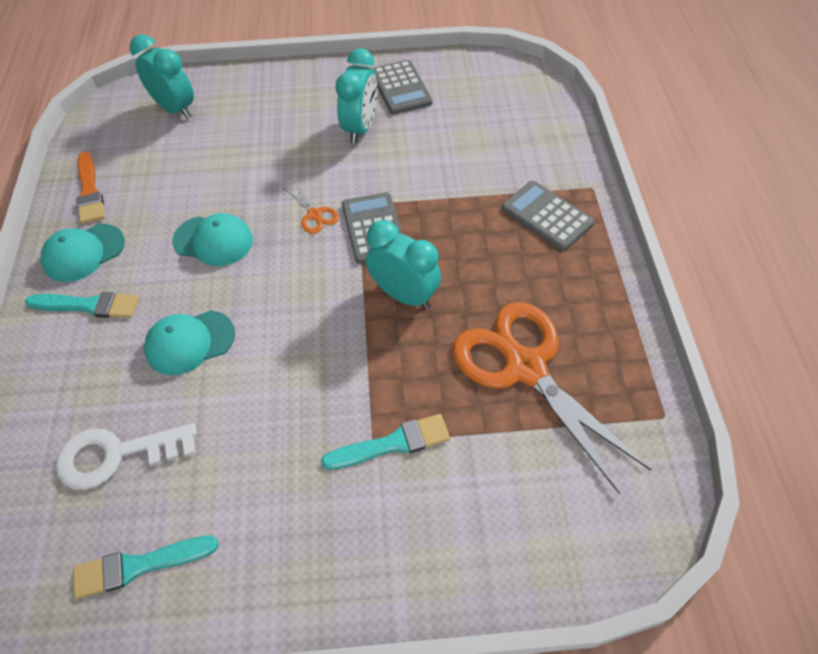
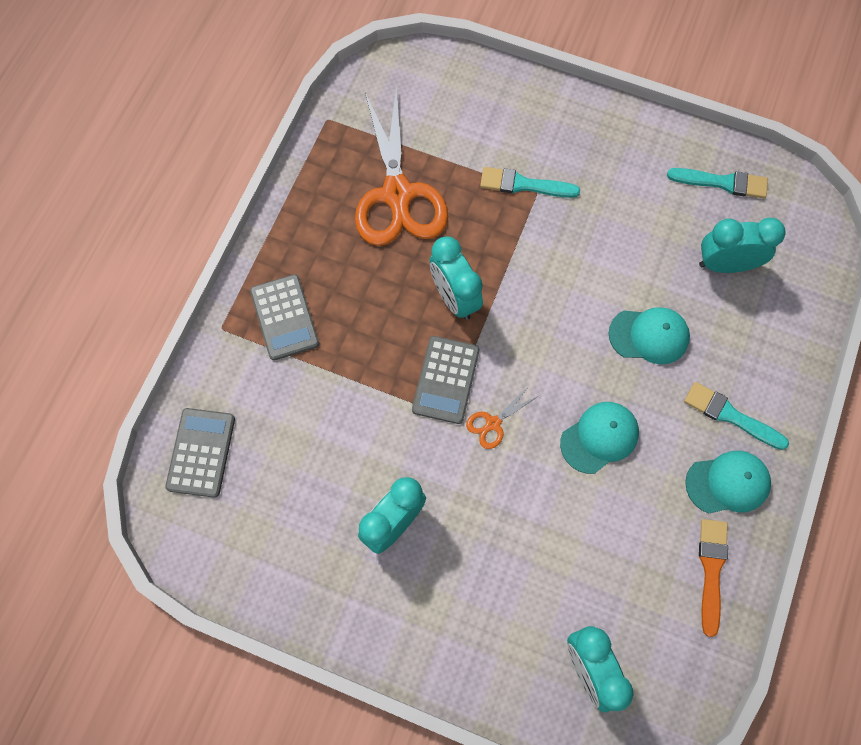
camera: 155 degrees left, 15 degrees up
(117, 455) = (725, 264): white key -> turquoise clock
(213, 241) = (599, 437): turquoise cap -> turquoise cap turned 105 degrees clockwise
(314, 215) = (493, 423): orange scissors -> orange scissors turned 120 degrees counterclockwise
(401, 88) = (316, 568): grey calculator -> grey calculator (201, 452)

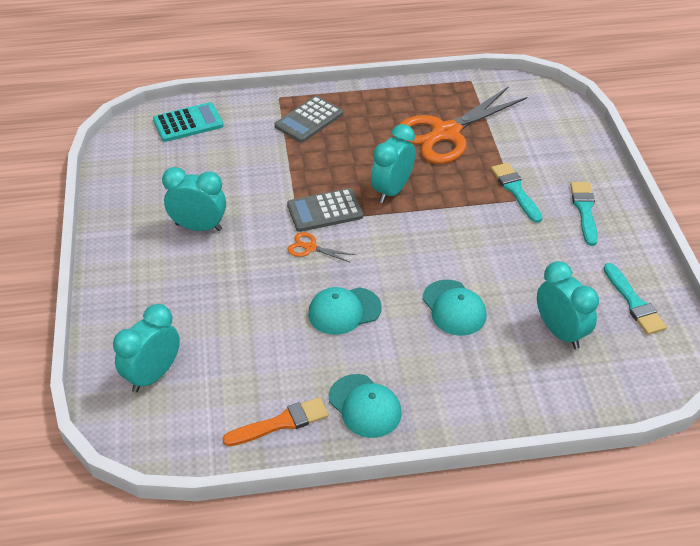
camera: 60 degrees right, 25 degrees down
(201, 452) = (188, 123): grey calculator -> turquoise calculator
(599, 437) = (344, 311): turquoise cap -> turquoise cap turned 135 degrees clockwise
(730, 416) = (426, 386): turquoise brush -> turquoise brush (584, 210)

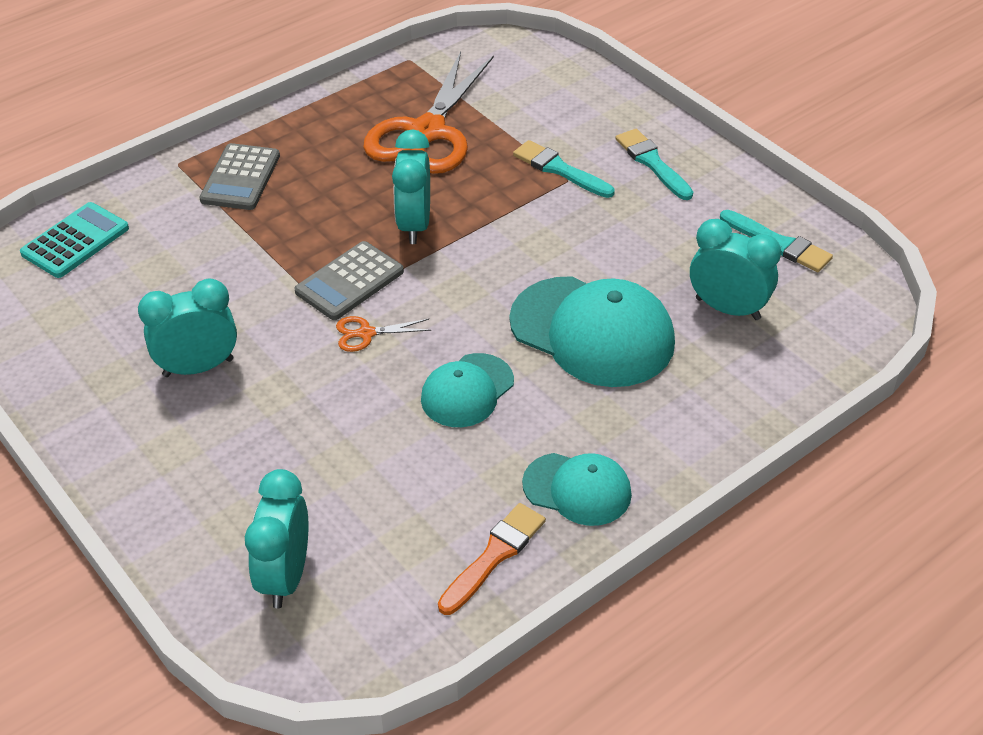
camera: 30 degrees left, 0 degrees up
(454, 308) = (592, 332): turquoise cap -> turquoise cap, size x1.72

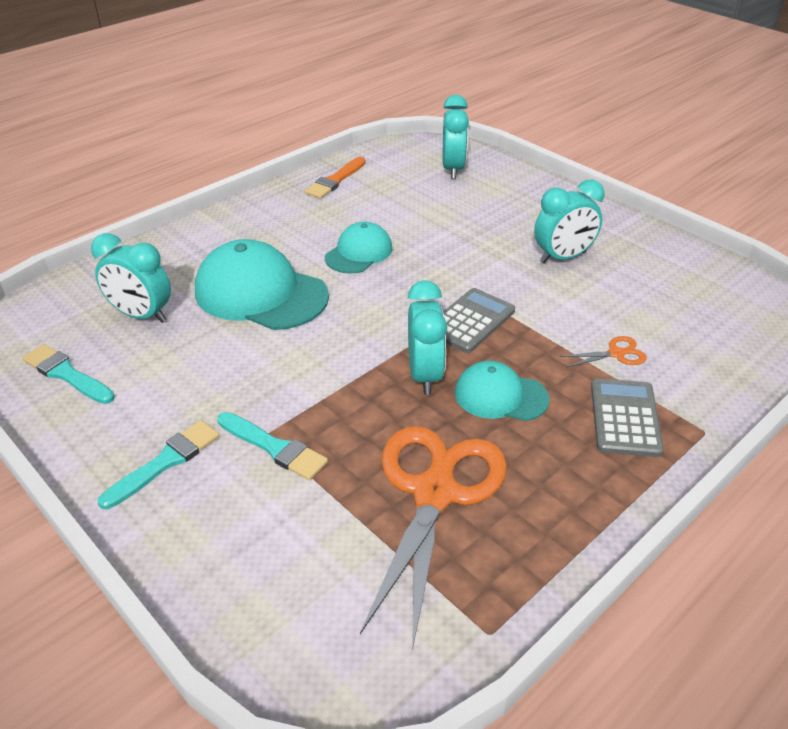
camera: 175 degrees right, 5 degrees down
(75, 241) = (739, 344): turquoise calculator -> none
(366, 333) = (443, 284): orange scissors -> orange scissors (616, 354)
(577, 489) = (283, 208): turquoise cap -> turquoise cap (500, 396)
(652, 163) = (165, 462): turquoise brush -> turquoise brush turned 105 degrees counterclockwise

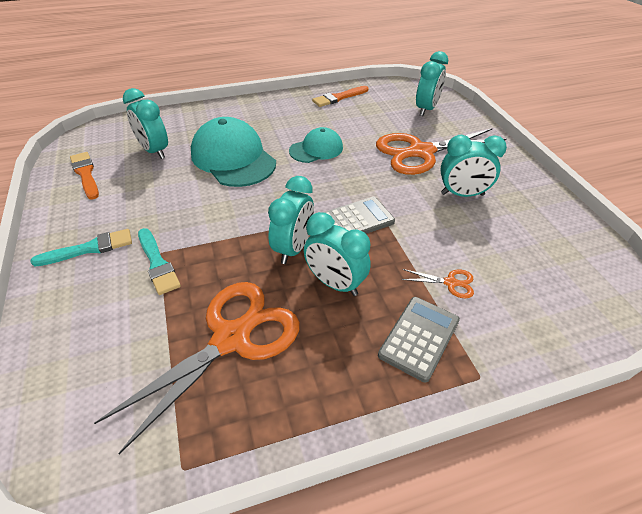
camera: 25 degrees right, 5 degrees up
(67, 374) = (85, 174): turquoise brush -> orange brush
(484, 222) = (421, 152): none -> orange scissors
(500, 396) = (335, 283): turquoise cap -> turquoise clock

